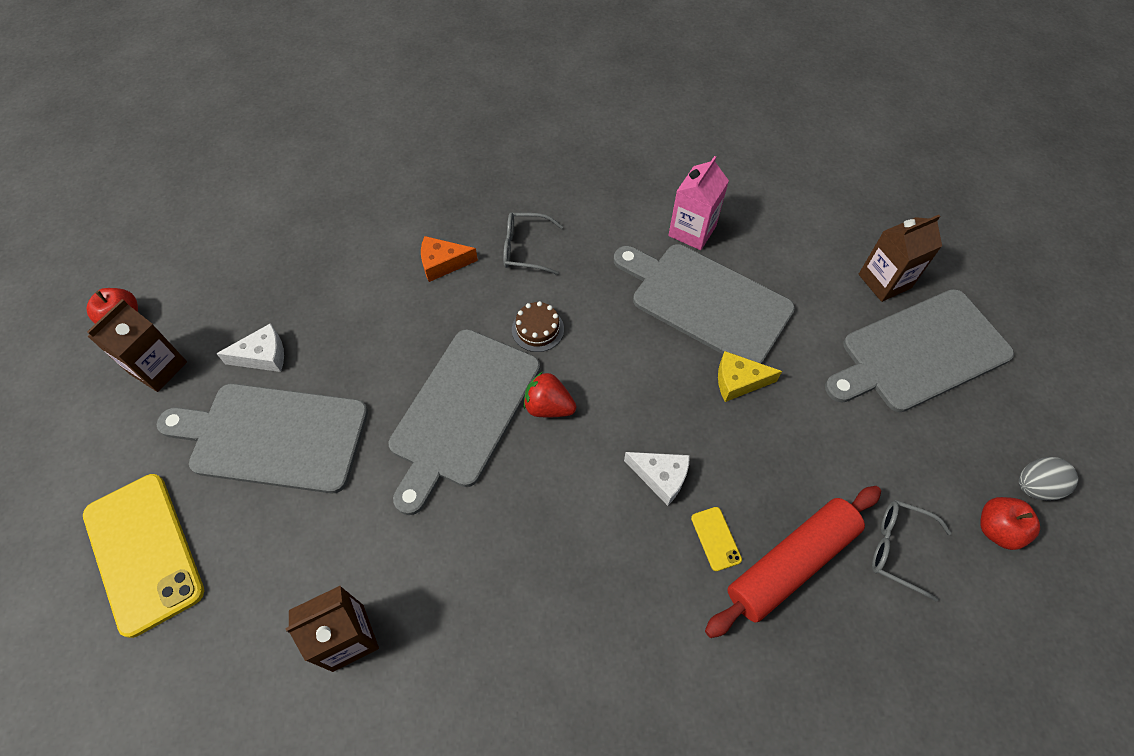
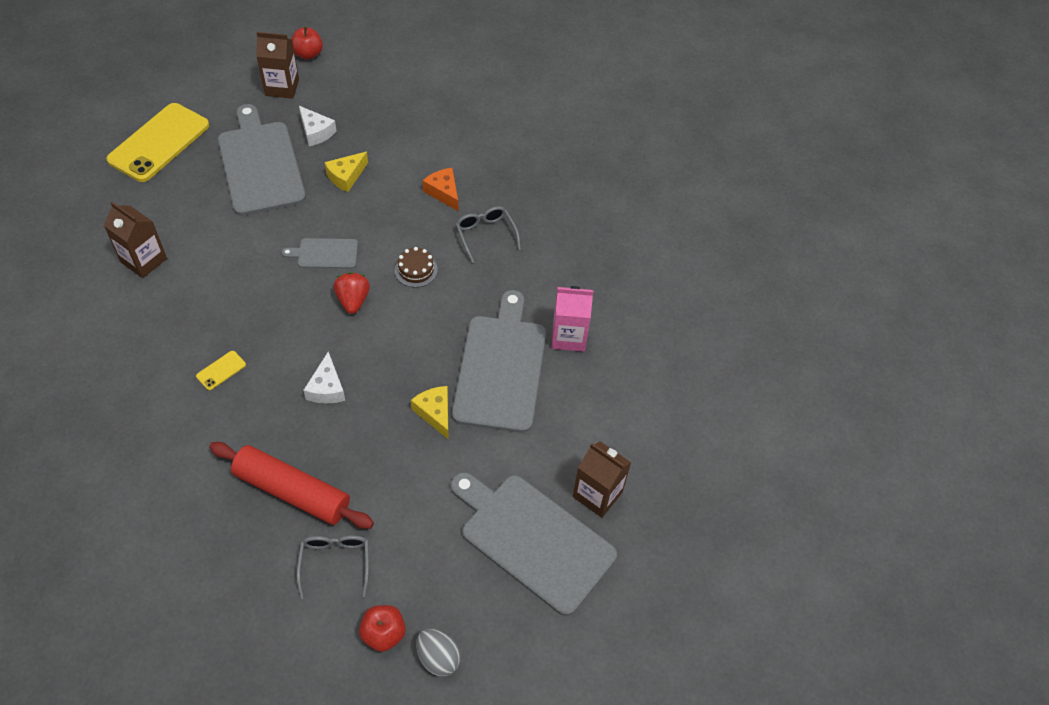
camera: 60 degrees right, 5 degrees down
(357, 349) = (346, 176): none -> yellow cheese
(463, 412) = (325, 254): grey cutting board -> grey cutting board, size x0.49
(715, 538) = (292, 437): yellow phone -> yellow phone (221, 370)

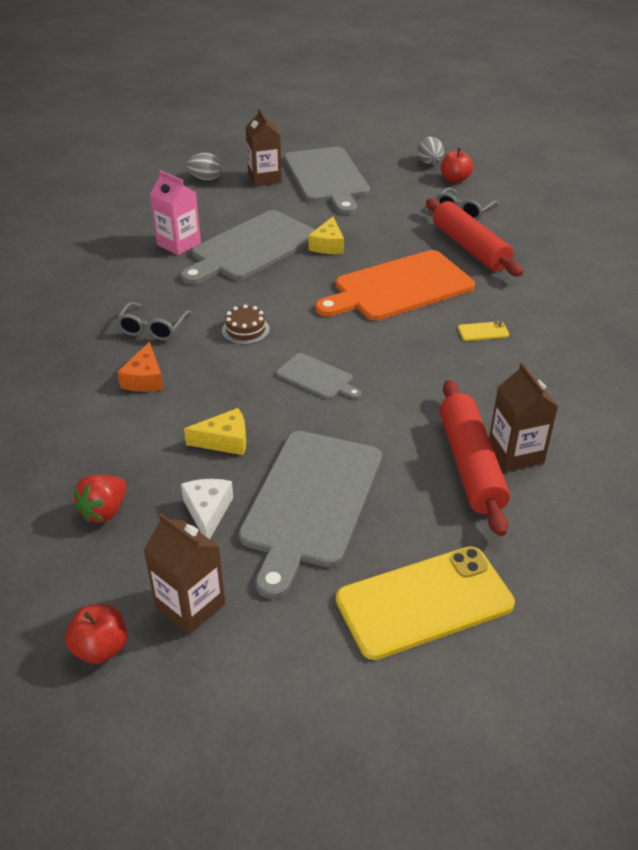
camera: 140 degrees left, 15 degrees down
(172, 237) = (470, 464): none -> red rolling pin
(326, 388) = (399, 287): white cheese -> orange cutting board
(353, 300) = (324, 332): red strawberry -> red strawberry (104, 511)
(655, 454) = (206, 179): none -> grey egg

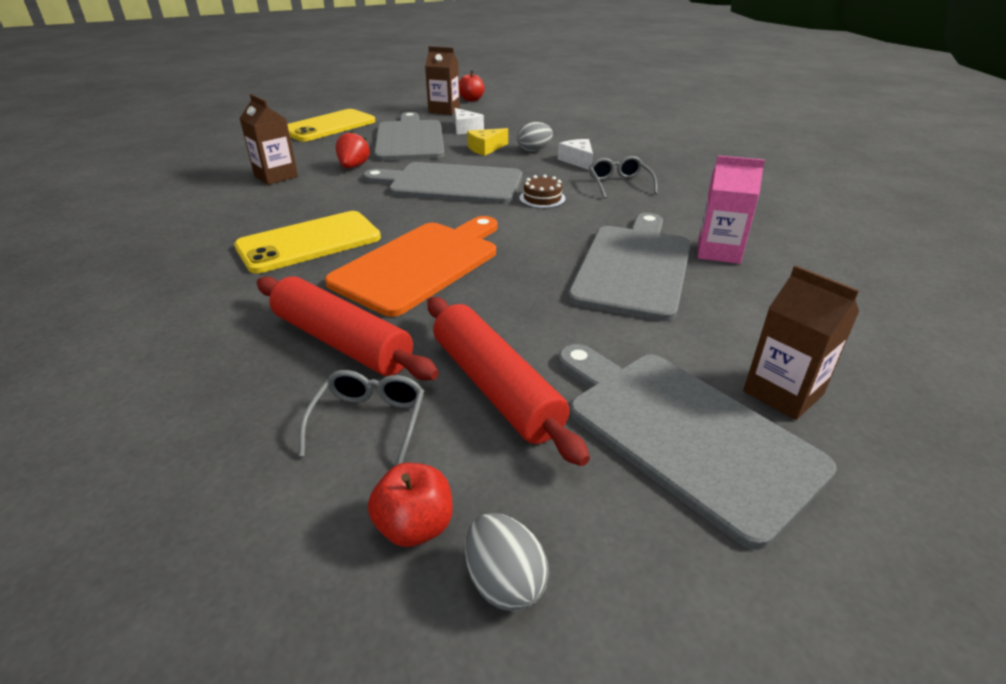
camera: 155 degrees right, 5 degrees down
(104, 511) = (520, 121): red strawberry -> red strawberry (353, 167)
(144, 379) = (578, 161): orange cheese -> white cheese
(206, 179) = (864, 360): grey egg -> grey egg (534, 150)
(317, 377) = (451, 184): grey cutting board -> grey cutting board, size x2.06
(328, 245) = (547, 294): yellow cheese -> none
(470, 464) = (310, 167): red rolling pin -> red rolling pin (495, 387)
(483, 332) = (309, 242): yellow phone -> yellow phone, size x2.50

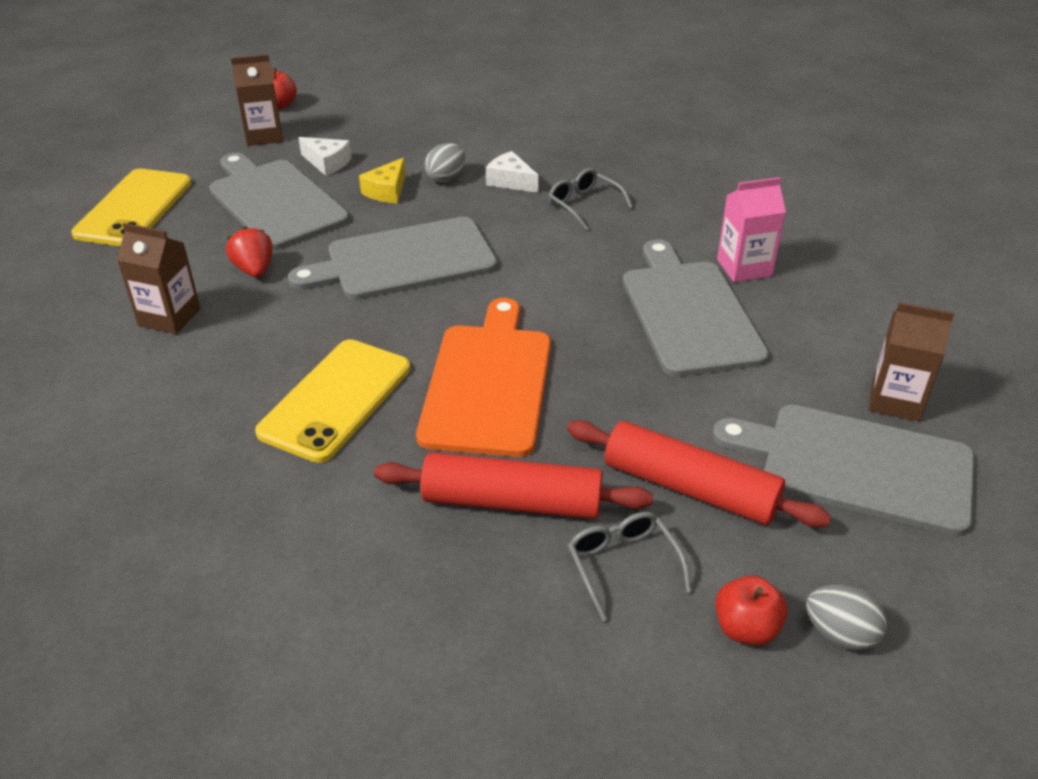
camera: 30 degrees left, 5 degrees up
(542, 198) = (524, 251): brown cake -> none

